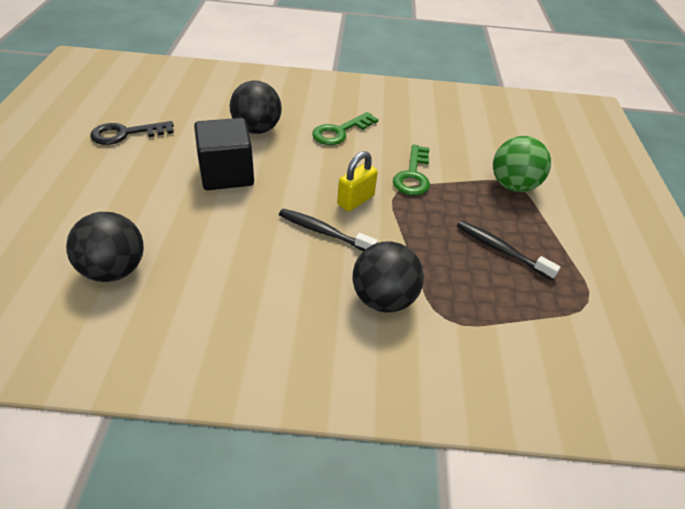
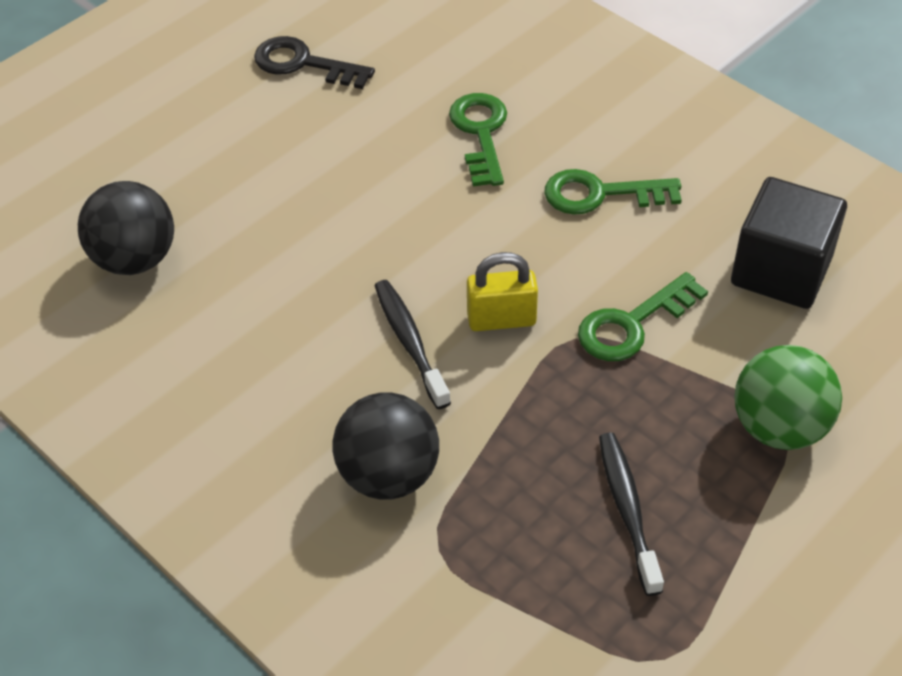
camera: 45 degrees right, 5 degrees up
(227, 174) = (371, 189): black cube -> black cube (781, 271)
(257, 129) = (480, 133): black ball -> green key

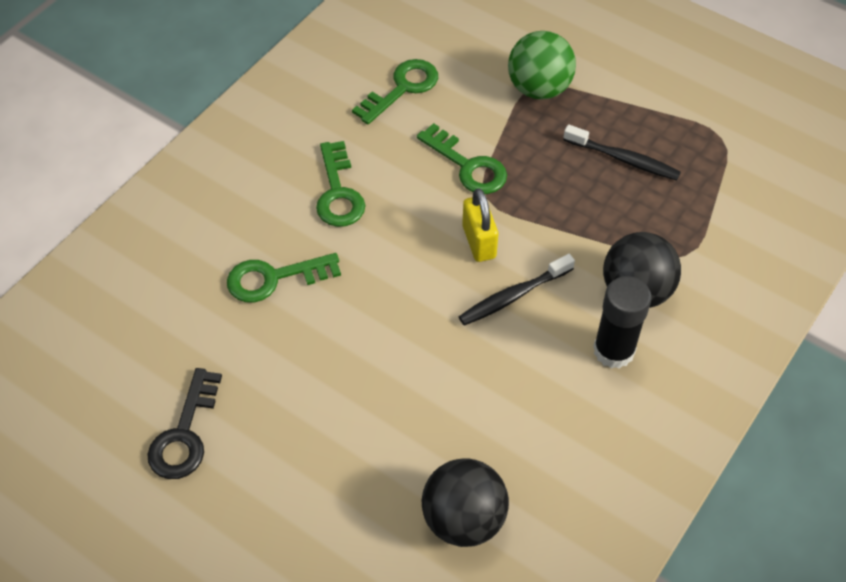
camera: 100 degrees left, 5 degrees up
(303, 432) = (613, 350): none -> black glue stick
(627, 509) = (624, 159): black toothbrush -> black toothbrush turned 135 degrees counterclockwise
(781, 271) = (402, 88): black cube -> green key

